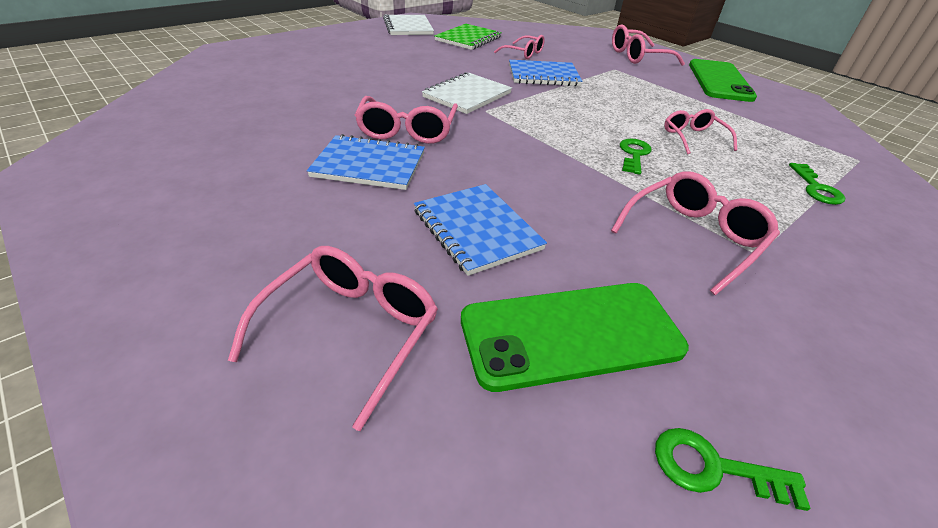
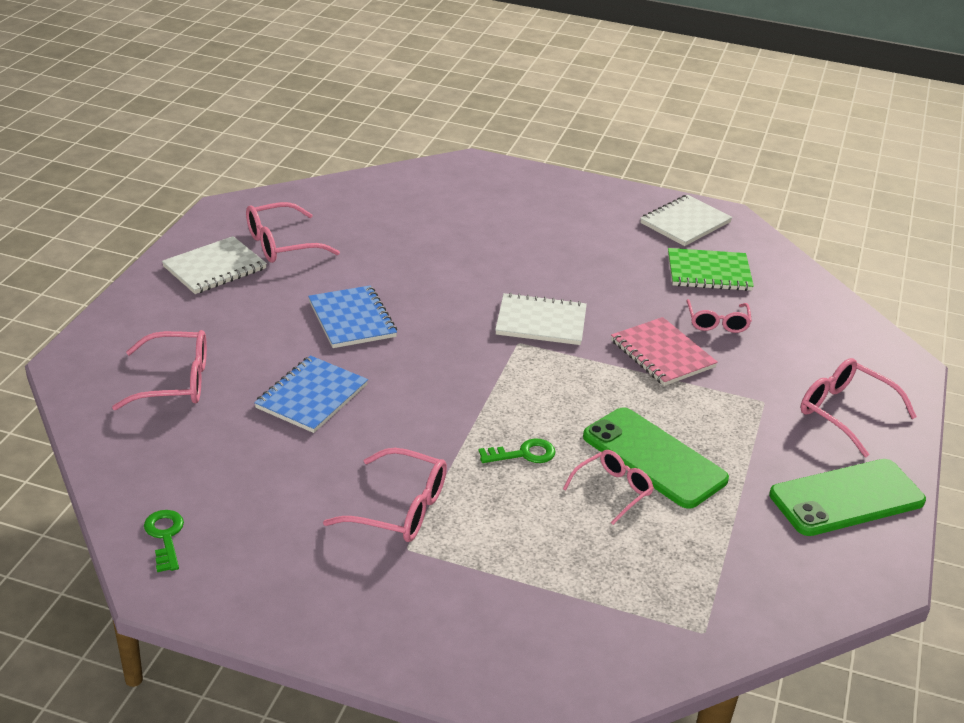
camera: 60 degrees right, 5 degrees down
(151, 215) = (215, 268): none -> white notebook
(407, 131) = (427, 315): pink glasses -> pink glasses (281, 244)
(543, 75) = (662, 354): blue notebook -> pink notebook
(571, 334) = (233, 465): green phone -> green phone (654, 458)
(816, 188) = (580, 590): green key -> none

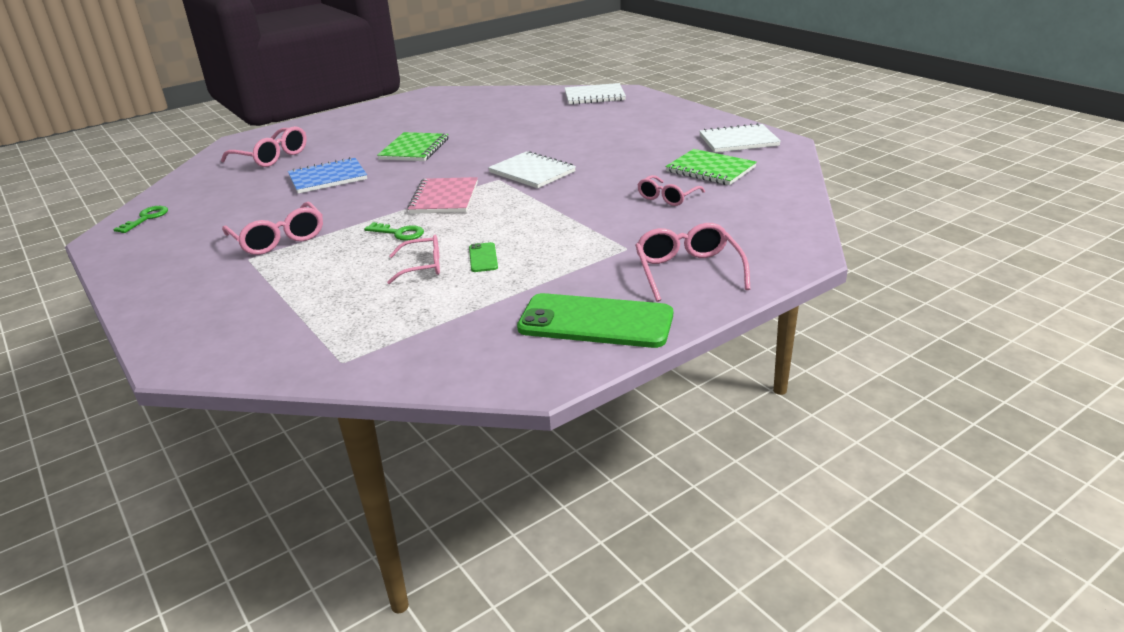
camera: 40 degrees right, 5 degrees down
(215, 268) = (380, 115): white notebook -> white notebook (594, 96)
(281, 244) = (435, 111): pink glasses -> none
(352, 319) = (414, 149): blue notebook -> green notebook
(654, 458) = (483, 258): green phone -> green phone, size x0.43
(662, 354) = (591, 205): pink notebook -> pink notebook (444, 198)

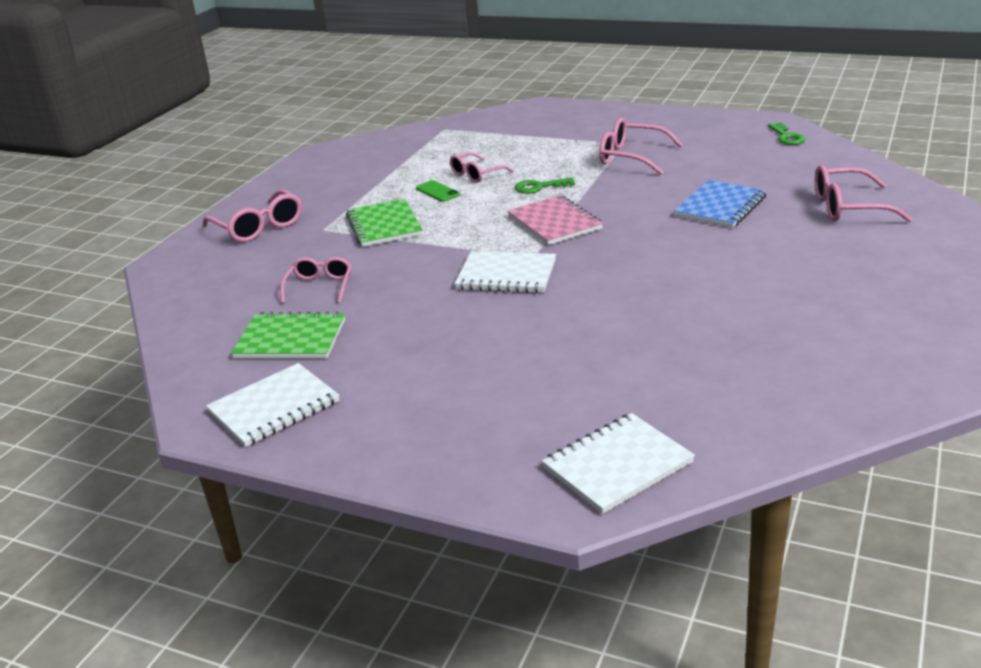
camera: 150 degrees right, 0 degrees up
(414, 149) = (706, 264): green notebook -> green notebook (384, 225)
(595, 322) = (307, 182): green phone -> none

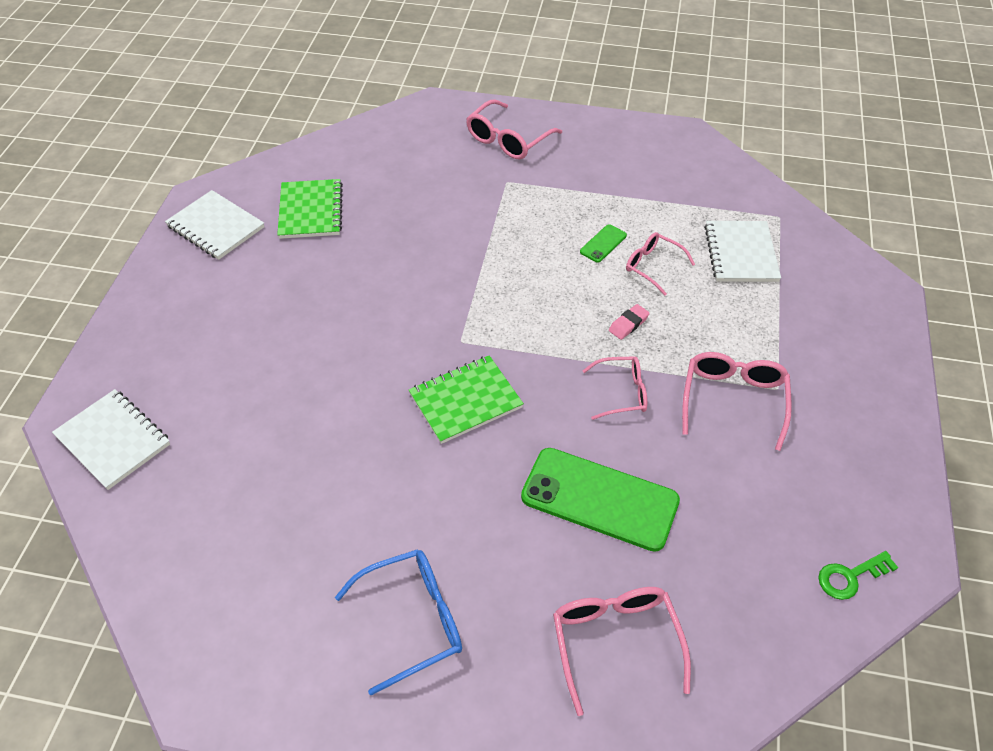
camera: 75 degrees right, 20 degrees up
(320, 287) = (397, 206): pink glasses -> pink glasses (622, 393)
(384, 225) = (519, 220): green notebook -> green notebook (465, 401)
(506, 275) = (421, 327): white notebook -> white notebook (741, 253)
(539, 187) = (628, 324): green key -> pink eraser
(554, 223) = (539, 349): pink notebook -> none
(720, 206) = (599, 499): blue notebook -> green phone
(841, 282) = (413, 620): none -> blue glasses

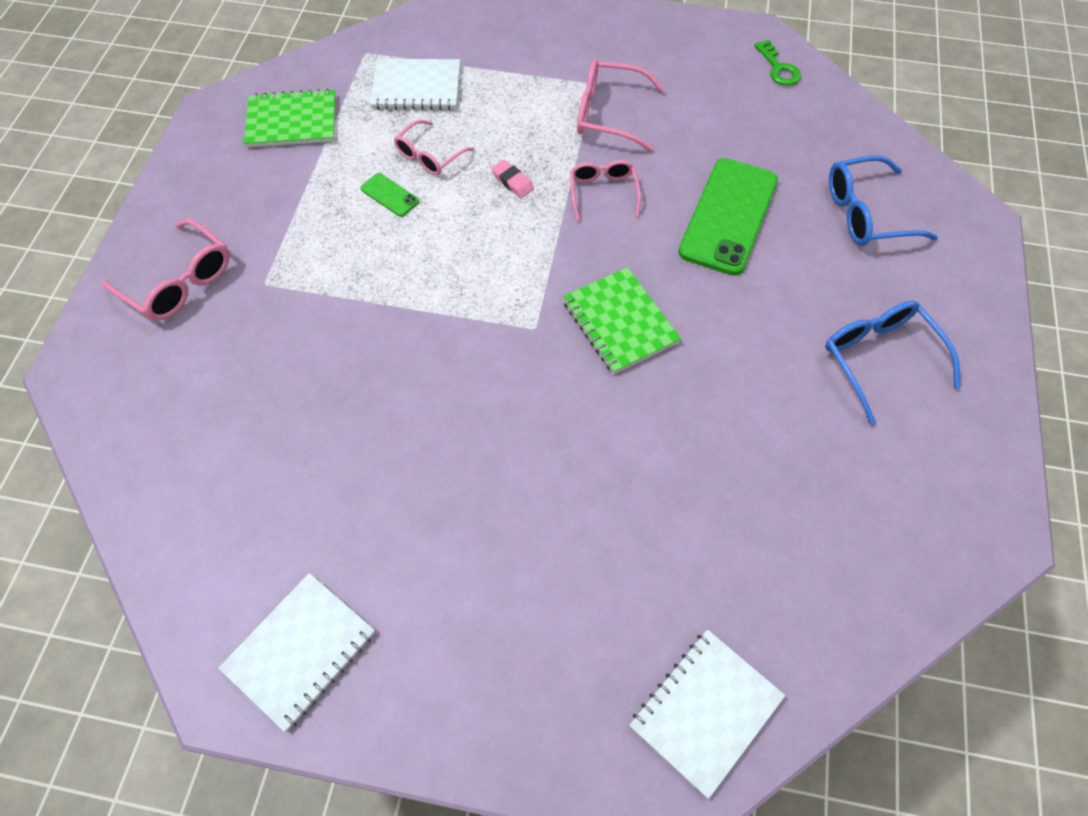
camera: 90 degrees left, 10 degrees up
(310, 211) = (284, 516): green notebook -> green notebook (292, 121)
(615, 641) = (865, 213): pink glasses -> blue glasses

